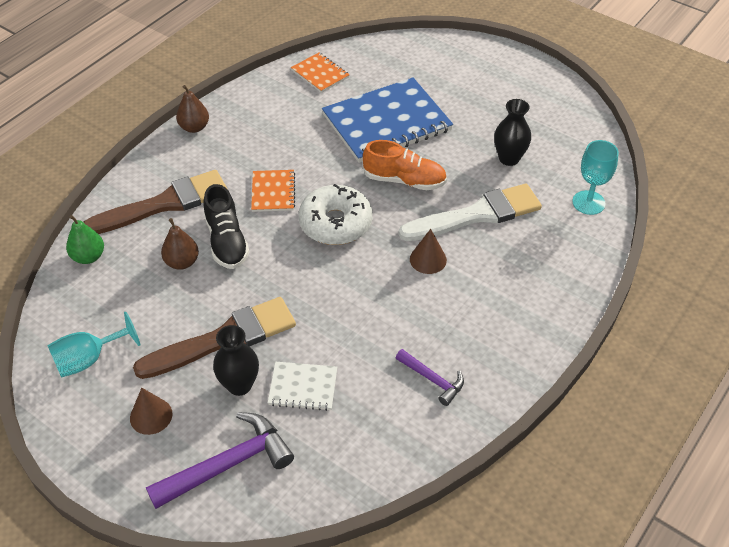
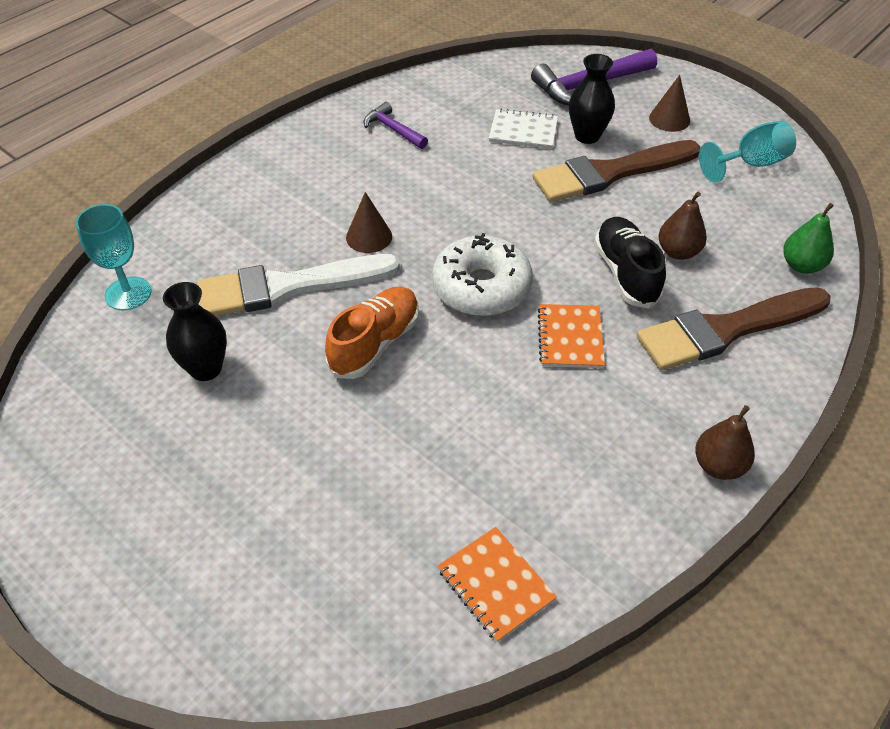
camera: 175 degrees left, 0 degrees up
(387, 123) = (382, 451): blue notebook -> none
(404, 180) = (375, 343): orange shoe -> orange shoe turned 105 degrees clockwise

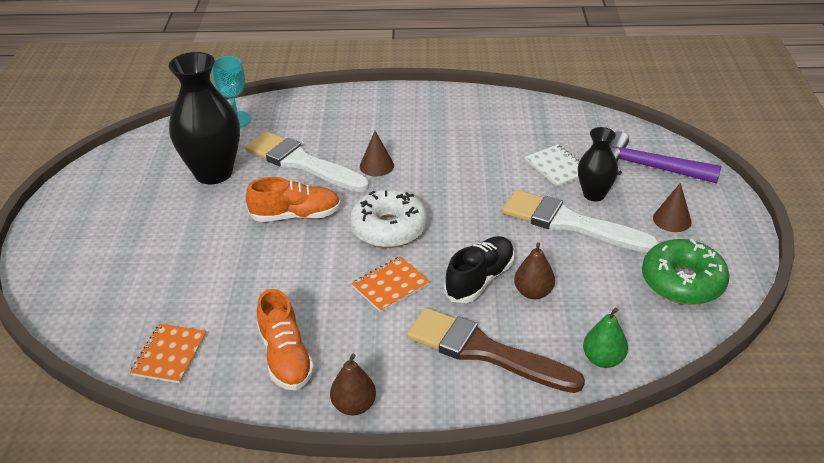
camera: 50 degrees right, 10 degrees down
(206, 368) = (213, 173): black vase -> black vase, size x1.79
(393, 129) = (481, 121): purple hammer -> none
(598, 481) = (285, 357): none -> orange shoe
(609, 173) = (570, 223): brown brush -> white brush
(751, 164) = (682, 282): turquoise goblet -> green donut

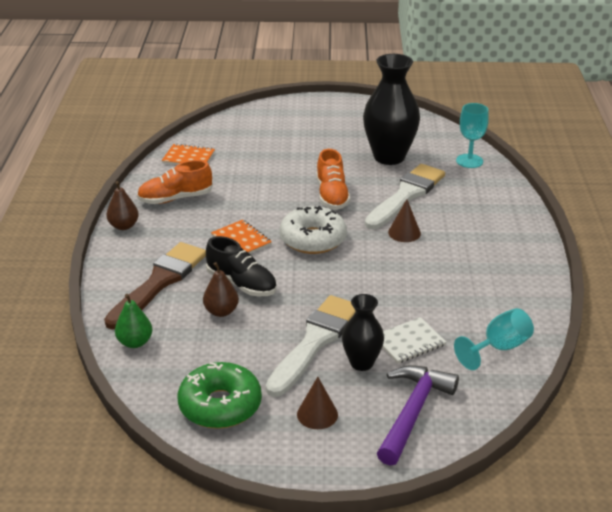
camera: 90 degrees right, 5 degrees down
(554, 121) = (499, 348): none -> turquoise goblet

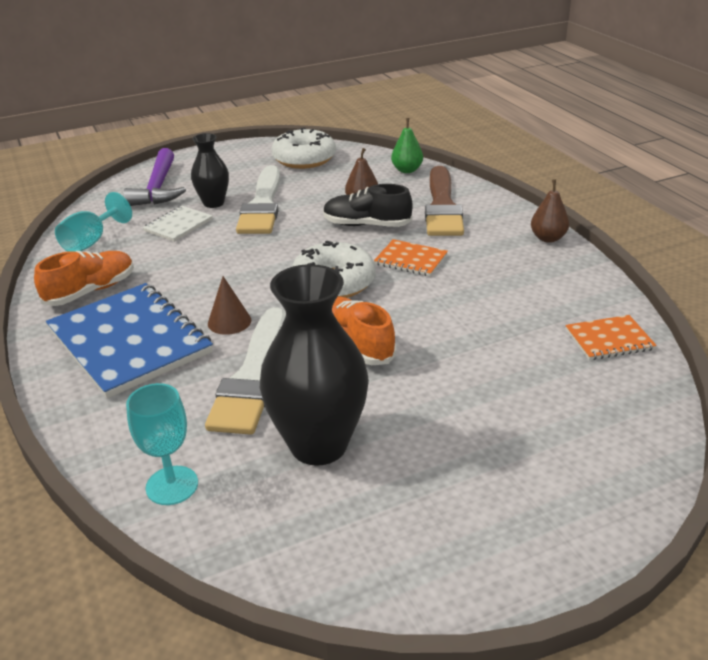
camera: 155 degrees right, 0 degrees up
(175, 198) = (540, 280): orange shoe -> orange shoe (91, 291)
(220, 405) = (304, 159): green donut -> white donut
(317, 414) = (230, 171): brown cone -> none
(478, 239) = (130, 341): none -> blue notebook

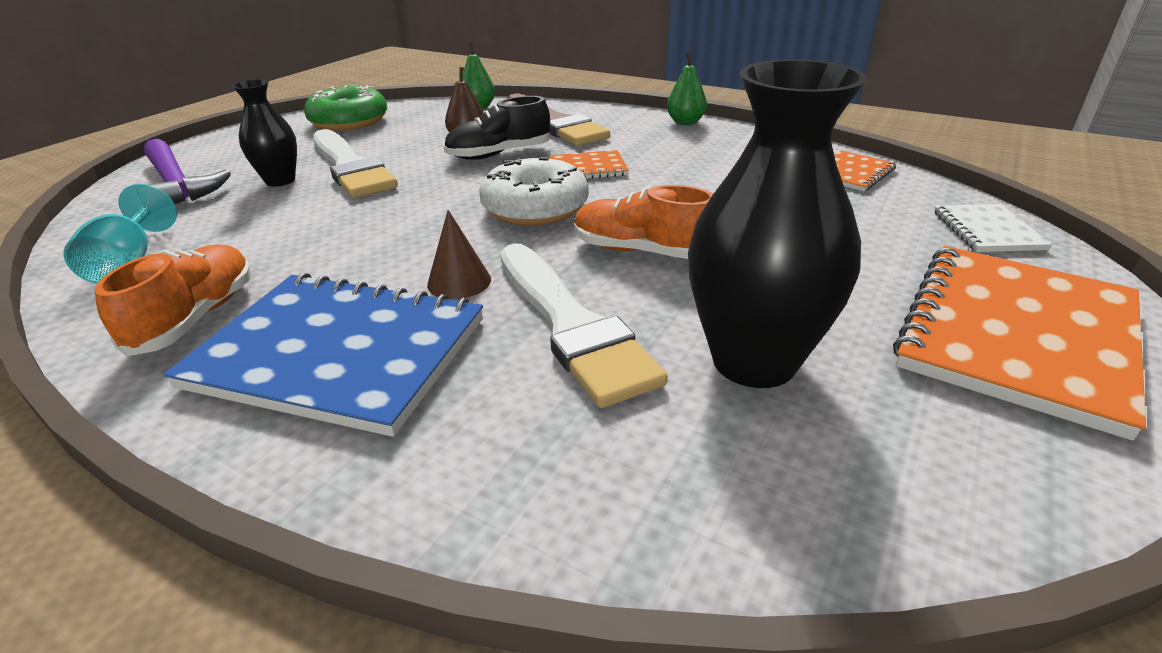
camera: 35 degrees left, 0 degrees up
(172, 485) = (647, 503): turquoise goblet -> none
(178, 225) = (255, 212): white notebook -> white notebook (987, 231)
(304, 159) = (349, 122): white donut -> green donut
(504, 511) = (1016, 335): none -> orange notebook
(548, 238) = (685, 122): brown pear -> green pear

